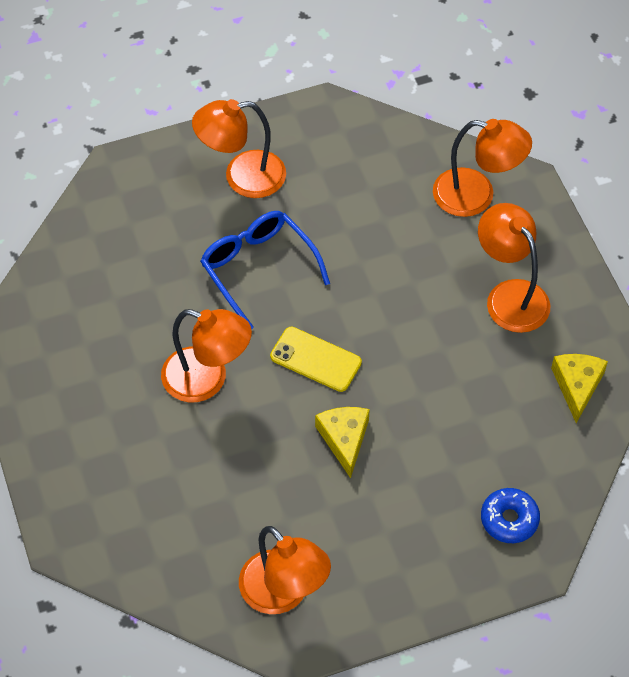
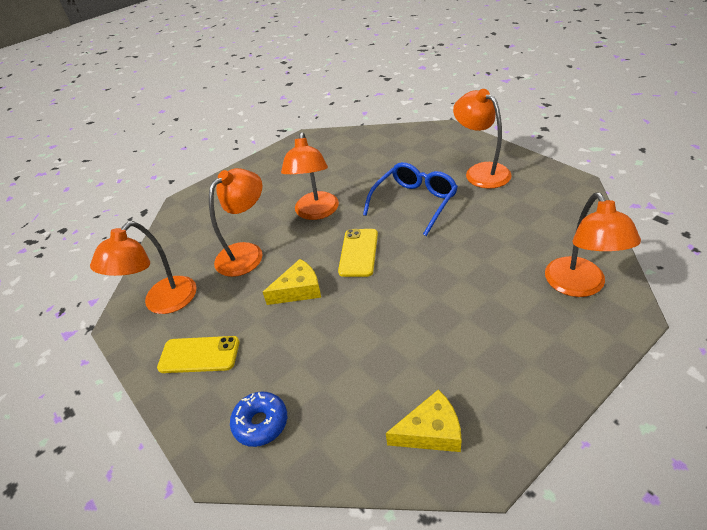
camera: 75 degrees right, 15 degrees down
(392, 563) = (199, 355): none -> yellow phone
(510, 295) = (495, 344): orange lamp -> orange lamp (247, 253)

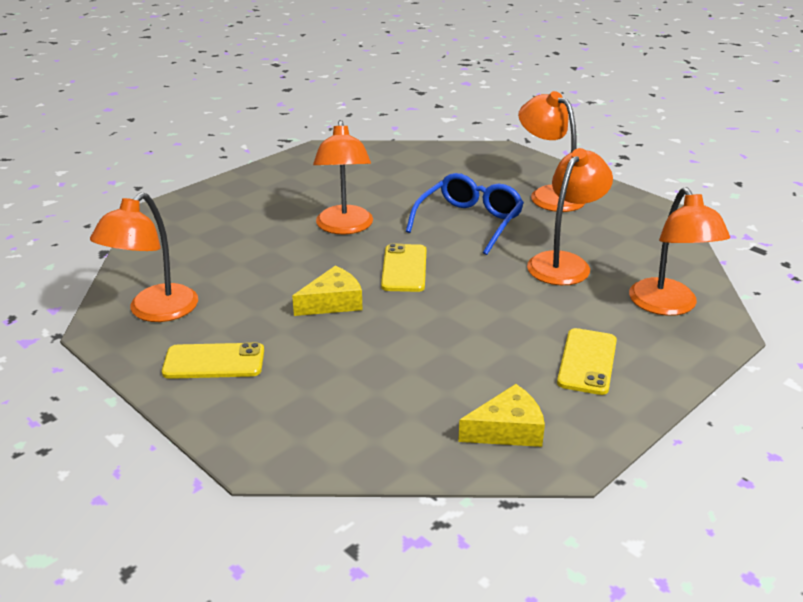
camera: 10 degrees left, 10 degrees down
(247, 253) = (259, 265): orange lamp -> orange lamp (564, 263)
(261, 423) = (304, 423): blue donut -> none
(505, 351) = (587, 362): none -> yellow phone

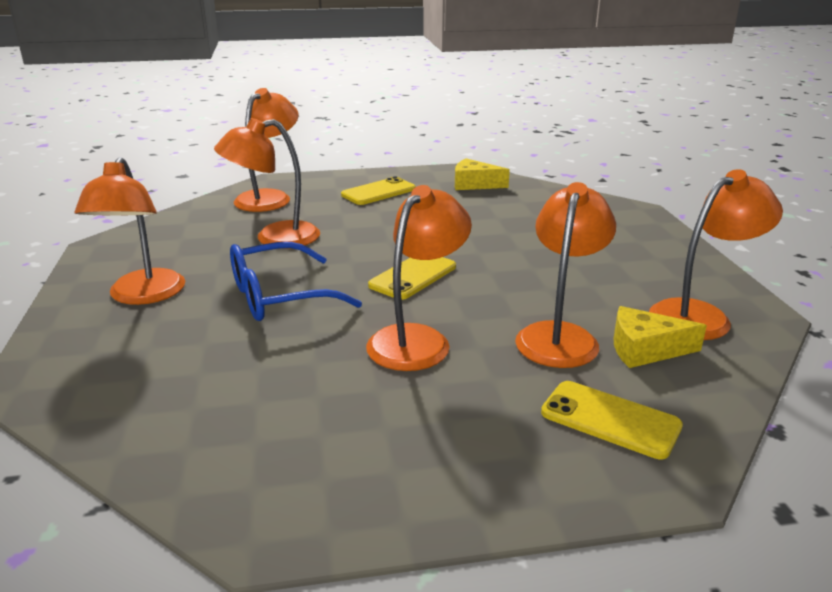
camera: 145 degrees left, 5 degrees down
(214, 362) = (650, 261): yellow phone -> yellow phone (610, 420)
(255, 259) = (560, 336): none -> orange lamp
(333, 302) = (512, 270): yellow cheese -> yellow cheese (645, 349)

